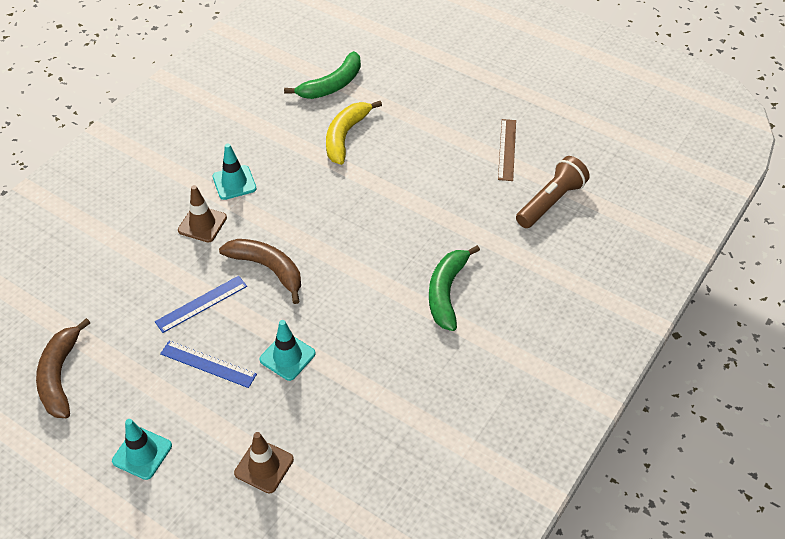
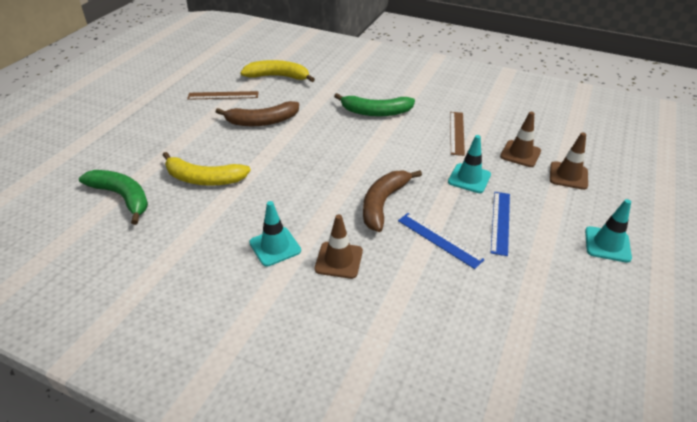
camera: 100 degrees left, 10 degrees down
(60, 376) = (574, 329): brown banana -> brown banana (262, 121)
(321, 428) = (520, 154): none -> brown traffic cone
(382, 370) = (456, 133): none -> brown ruler
(550, 202) = (278, 77): brown flashlight -> yellow banana

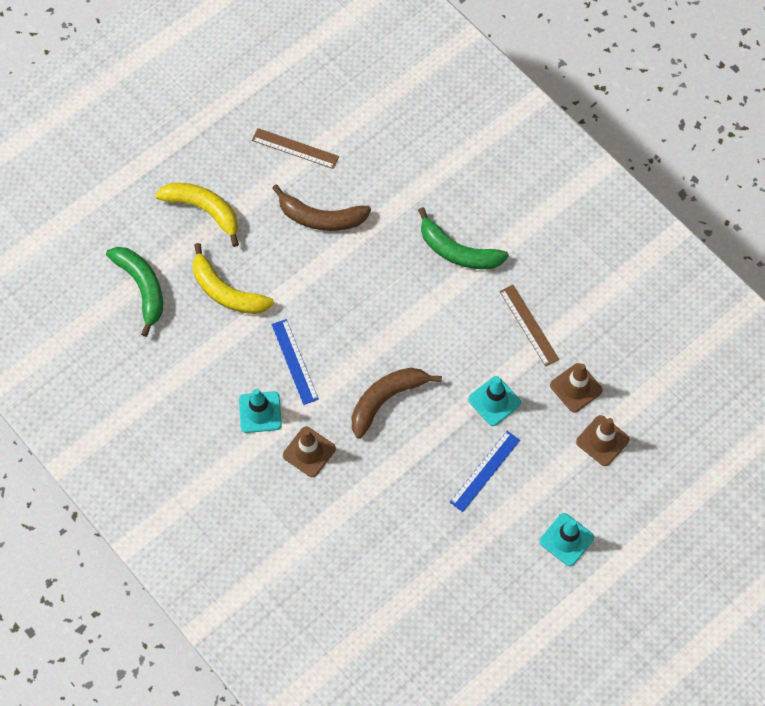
camera: 25 degrees right, 25 degrees up
(278, 77) = (375, 133): yellow banana -> yellow banana (204, 210)
(439, 239) = (413, 467): blue ruler -> blue ruler (295, 361)
(456, 133) = (528, 325): brown ruler -> brown ruler turned 60 degrees counterclockwise

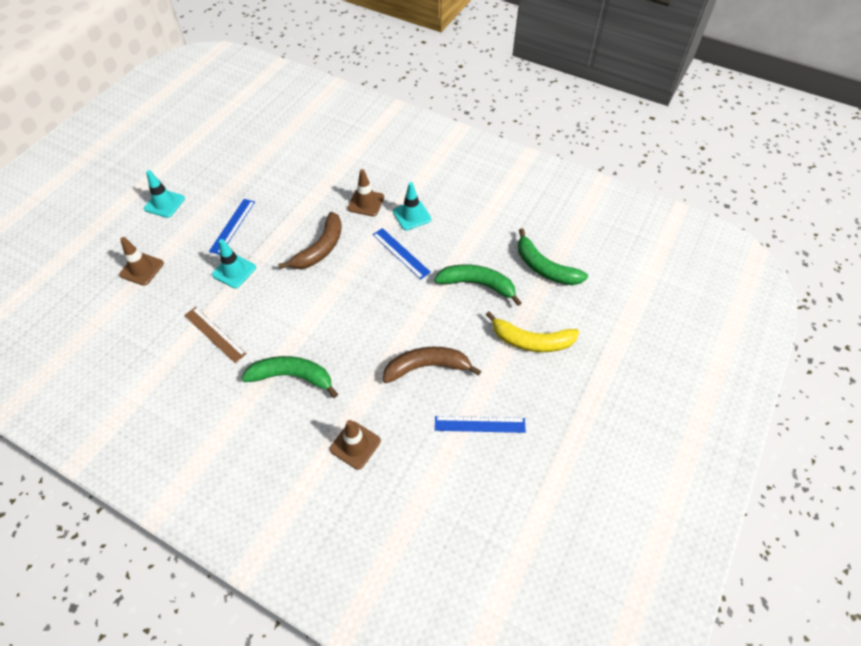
camera: 160 degrees right, 10 degrees down
(226, 291) = (478, 284): yellow banana -> green banana
(295, 148) = (480, 424): brown ruler -> blue ruler
(576, 388) = (167, 299): brown traffic cone -> brown traffic cone (355, 445)

